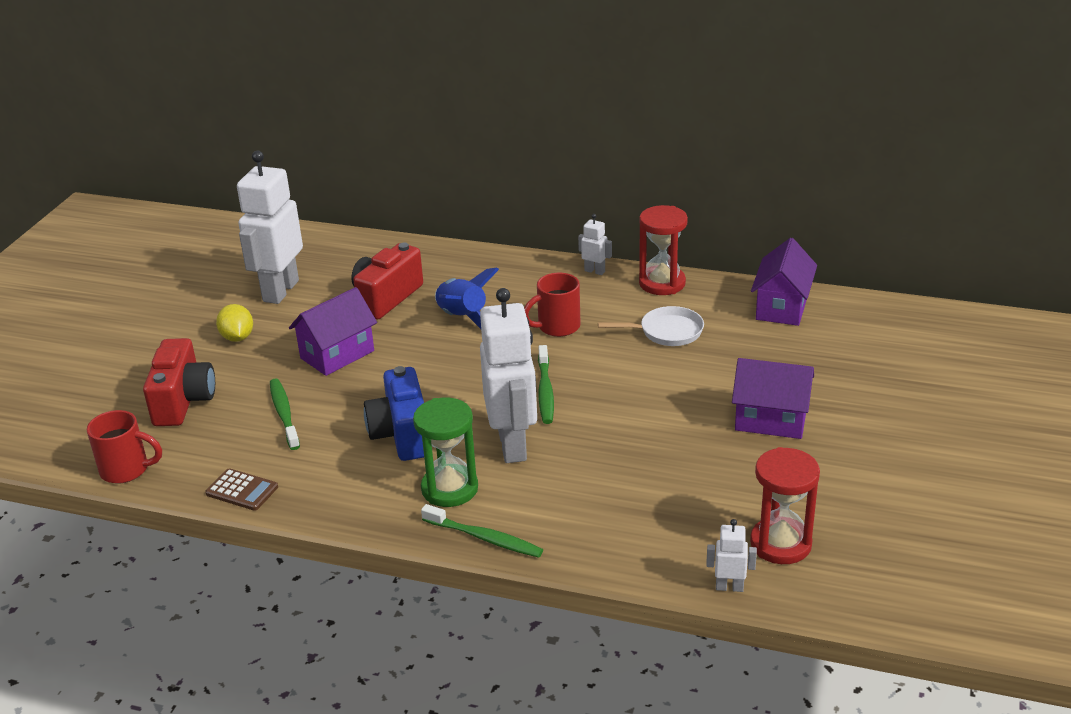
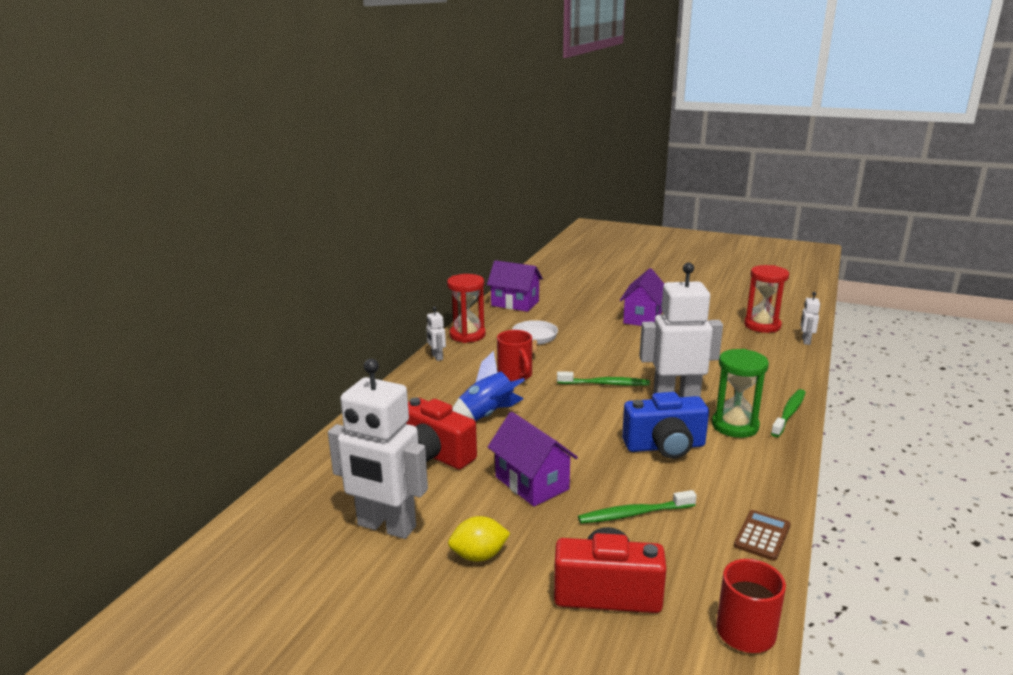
camera: 85 degrees left, 10 degrees down
(594, 271) = (437, 357): white robot -> white robot turned 60 degrees counterclockwise

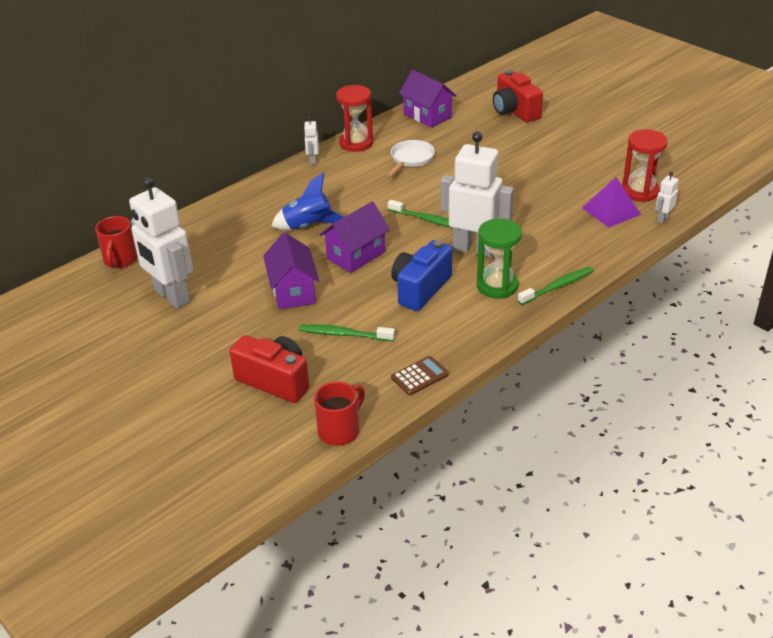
camera: 25 degrees right, 15 degrees up
(434, 455) = (243, 250): red camera -> red camera (514, 111)
(479, 556) = (214, 333): yellow lemon -> none
(515, 375) = (361, 194): red mug -> red mug (120, 260)
(643, 317) = (532, 157): purple house -> purple house (356, 255)
(665, 446) = (420, 289): blue camera -> blue camera turned 105 degrees clockwise
(757, 344) = (611, 211): none -> purple pyramid

